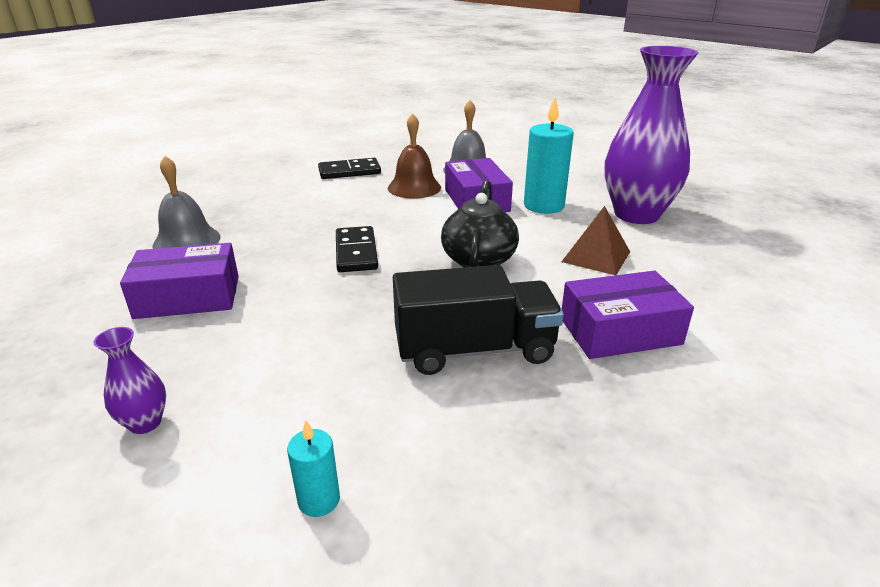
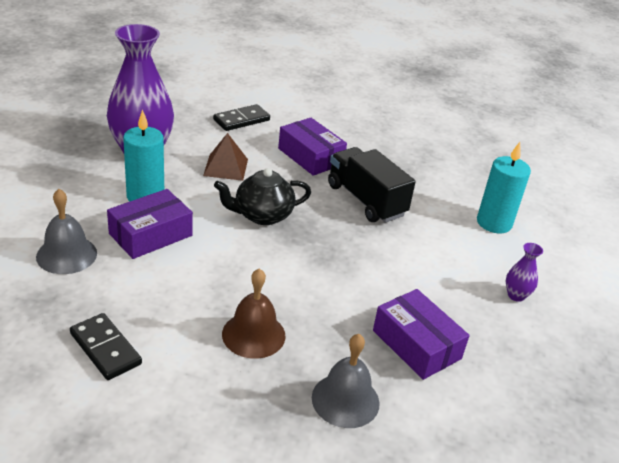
camera: 120 degrees left, 5 degrees up
(319, 500) = (494, 223): turquoise candle -> turquoise candle, size x1.96
(356, 252) = (292, 279): black domino -> black domino (241, 120)
(414, 187) = (135, 282): brown bell -> brown bell (253, 334)

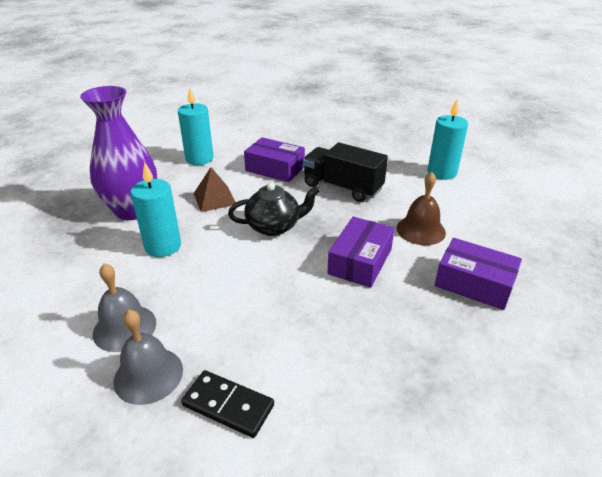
camera: 20 degrees left, 0 degrees up
(150, 235) = (192, 278): purple box -> purple box (360, 261)
(241, 120) = (199, 159): black domino -> turquoise candle
(253, 334) = (348, 330): brown bell -> brown bell (420, 230)
(262, 215) = (274, 226): black teapot -> black teapot turned 150 degrees counterclockwise
(345, 400) = (466, 355): grey bell -> grey bell (148, 375)
(516, 295) = (503, 218): purple vase -> none

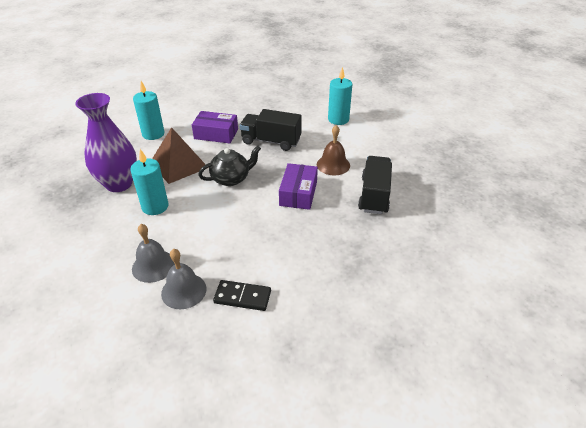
camera: 15 degrees left, 5 degrees up
(215, 199) = (179, 165): brown pyramid -> brown pyramid, size x1.59
(474, 283) = (374, 195): purple box -> black truck

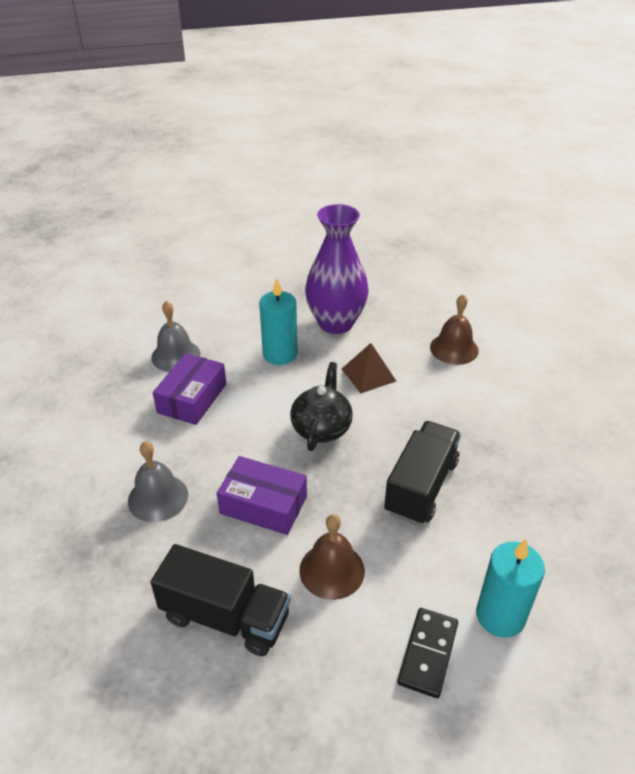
camera: 100 degrees right, 0 degrees up
(153, 134) = (454, 348): turquoise candle -> brown bell
(179, 165) = (368, 375): brown pyramid -> brown pyramid, size x0.63
(184, 291) = (126, 378): grey bell -> grey bell (158, 497)
(216, 134) = (450, 416): purple box -> purple box (192, 398)
(231, 179) = (321, 428): black teapot -> black teapot turned 150 degrees counterclockwise
(242, 297) = (91, 424): black domino -> black domino (427, 653)

